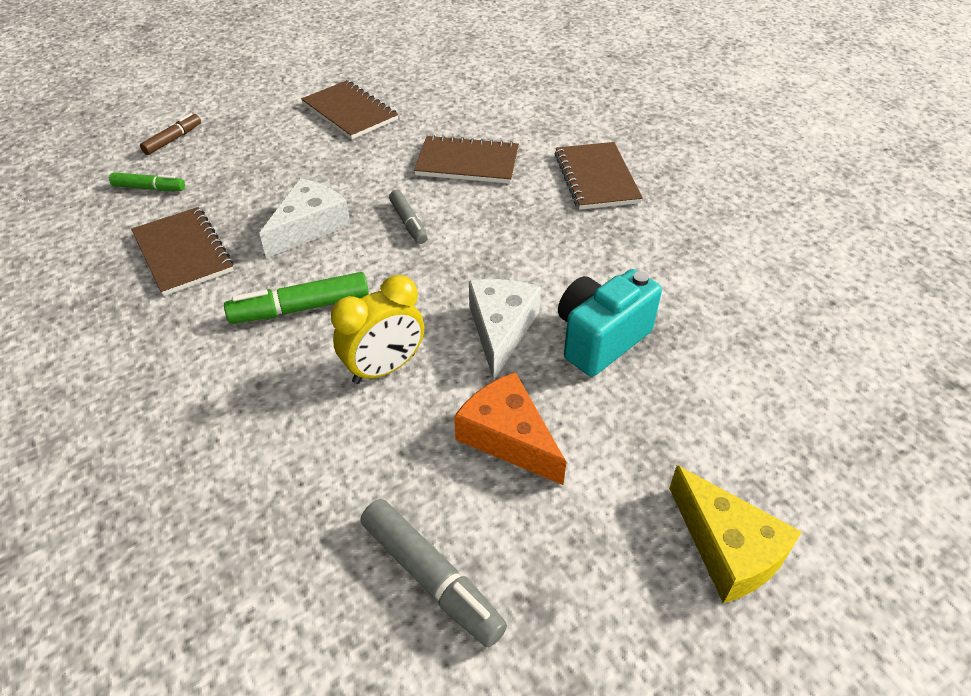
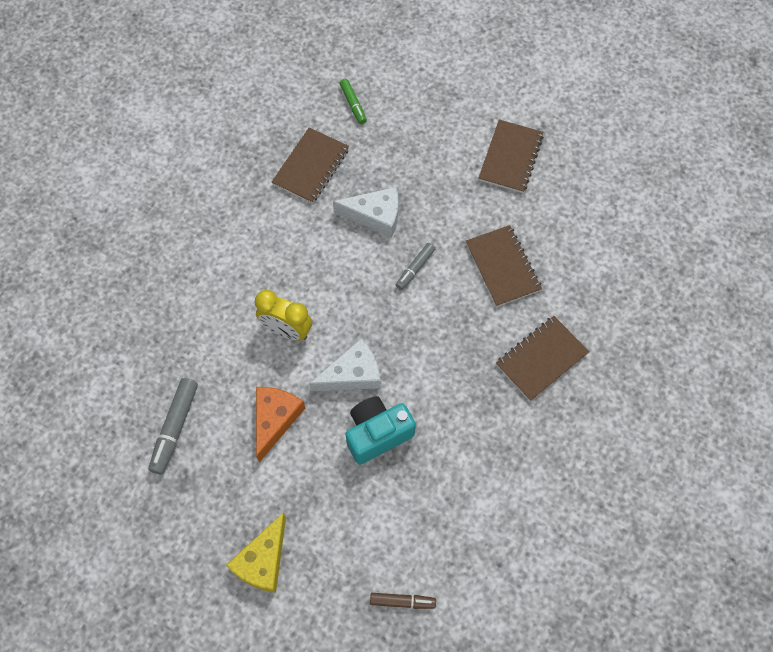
camera: 60 degrees right, 20 degrees up
(173, 140) = (406, 78): brown marker -> brown marker (402, 601)
(301, 308) = (305, 258): green marker -> none
(600, 339) = (377, 434): turquoise camera -> turquoise camera turned 45 degrees counterclockwise

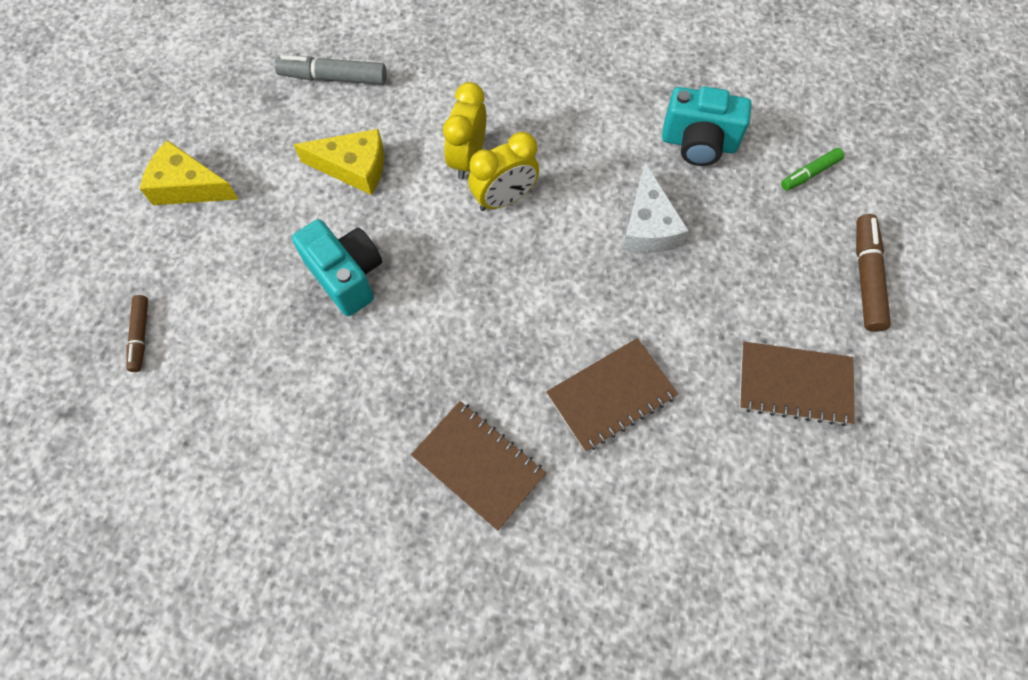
camera: 80 degrees right, 0 degrees up
(275, 419) = (353, 167): orange cheese -> yellow cheese
(311, 167) = (698, 143): brown notebook -> turquoise camera
(330, 309) = (504, 199): none -> yellow clock
(352, 374) = (421, 237): white cheese -> none
(415, 268) = (582, 285): grey marker -> none
(441, 95) = (866, 277): none -> brown marker

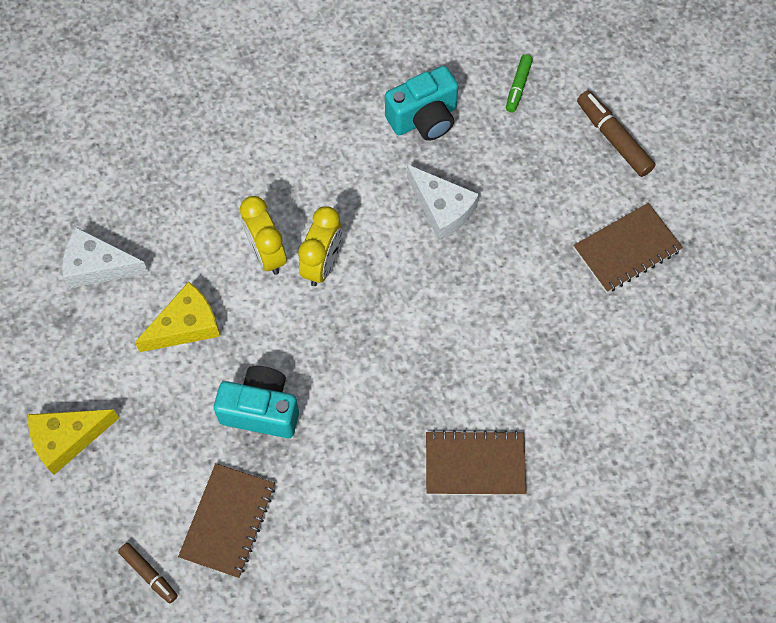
camera: 40 degrees left, 0 degrees up
(333, 78) = (98, 266): grey marker -> white cheese
(611, 395) = (519, 349): brown notebook -> brown notebook (228, 521)

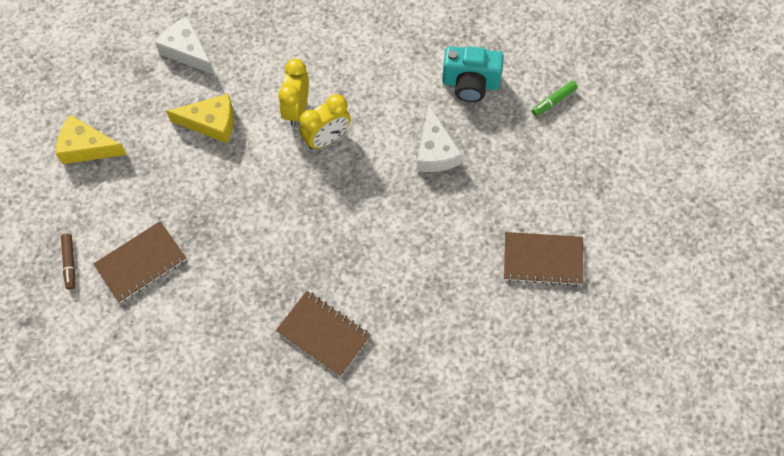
camera: 35 degrees right, 0 degrees up
(261, 410) = (215, 207): turquoise camera -> none
(613, 138) = (594, 178): brown marker -> none

